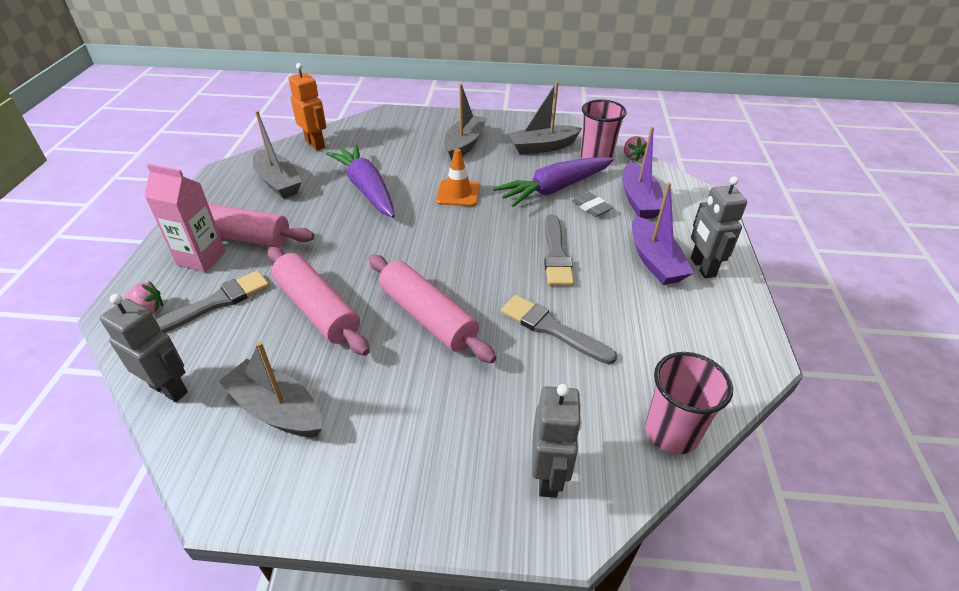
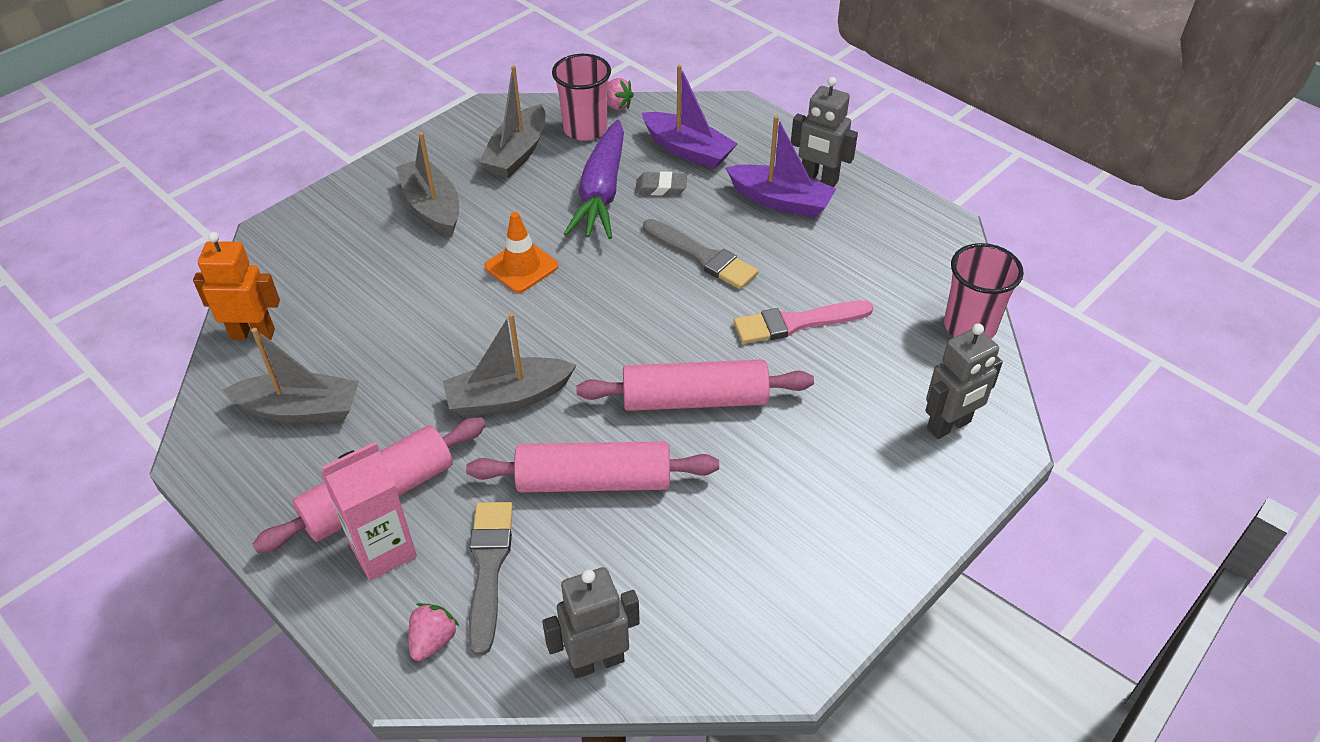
camera: 50 degrees left, 5 degrees up
(277, 409) = (712, 578): grey boat -> grey boat (508, 397)
(366, 189) = (418, 336): purple carrot -> none
(548, 476) = (949, 425): grey robot -> grey robot turned 105 degrees clockwise
(552, 329) = (796, 323): grey brush -> pink brush

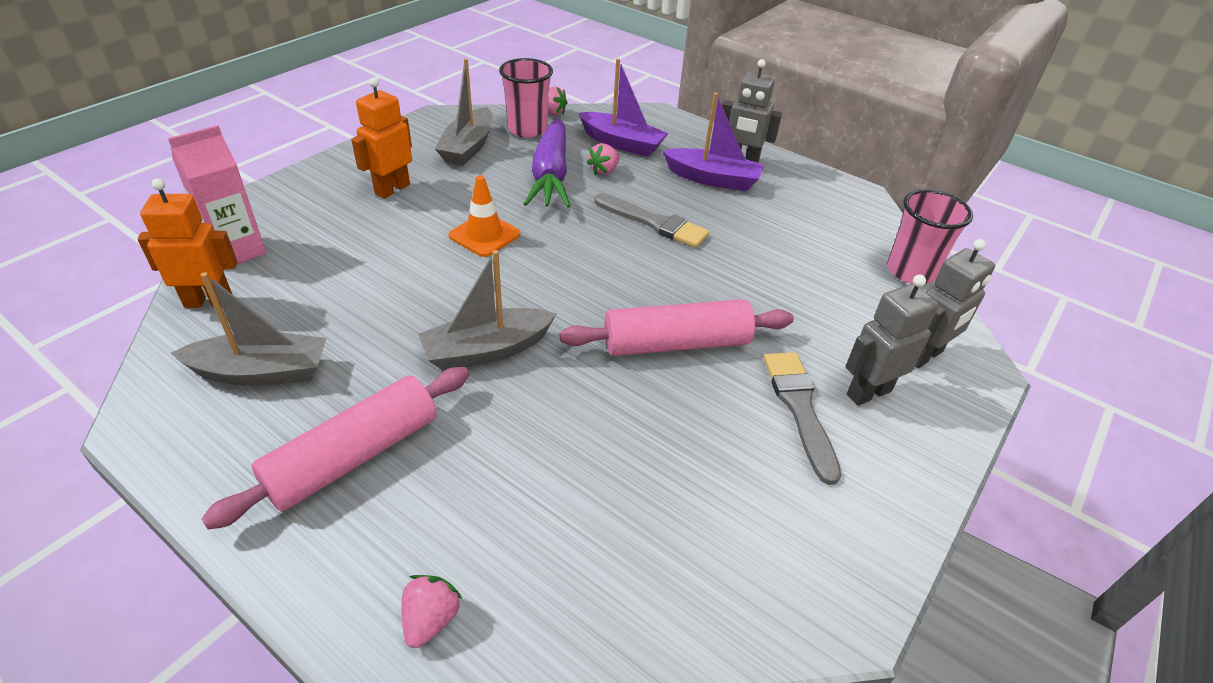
camera: 10 degrees left, 5 degrees down
(383, 550) = (362, 516): pink carton -> pink carton (237, 251)
(432, 207) = (392, 189): grey boat -> orange robot
(488, 567) = (487, 527): grey brush -> grey brush (799, 408)
(594, 481) = (590, 426): pink rolling pin -> none
(596, 661) = (630, 628): grey robot -> grey robot (868, 392)
(661, 187) = (604, 171): grey eraser -> pink strawberry
(796, 323) = (755, 274): pink brush -> none

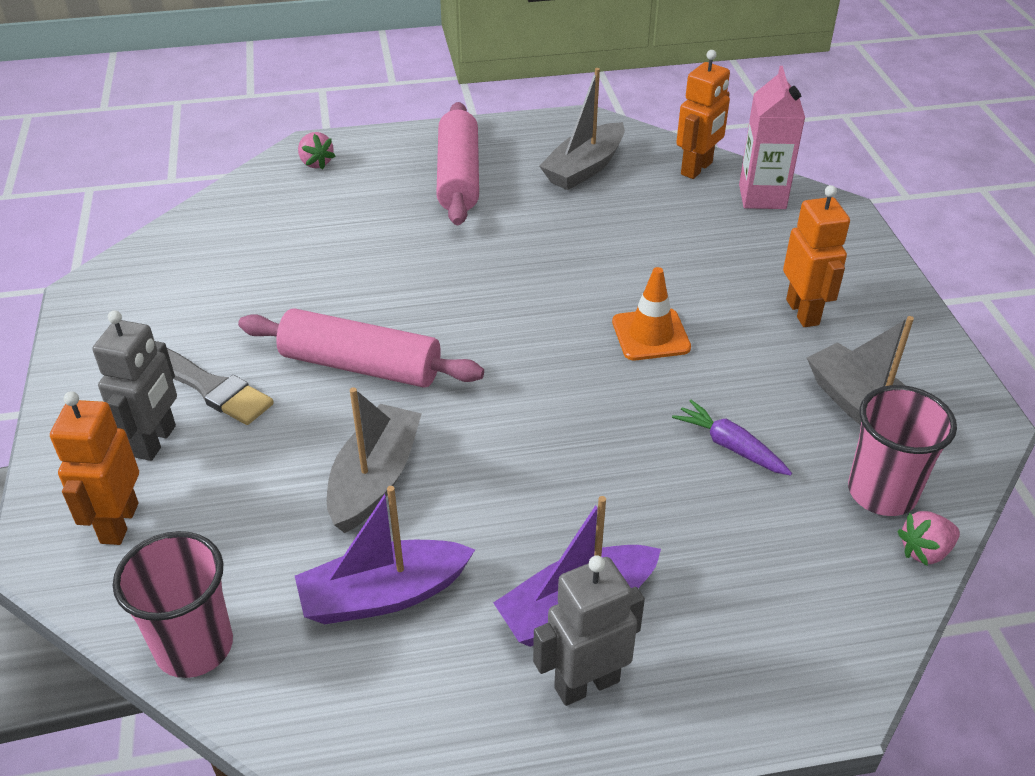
camera: 135 degrees right, 0 degrees up
(487, 350) = (485, 264): grey boat -> grey boat (375, 479)
(551, 175) = (730, 446): purple carrot -> purple carrot, size x0.52
(604, 171) = (699, 503): pink strawberry -> none
(622, 143) = (761, 573): purple boat -> purple boat (383, 595)
(654, 223) = (542, 474): grey brush -> none
(676, 343) = (360, 366): pink rolling pin -> pink rolling pin turned 75 degrees clockwise
(924, 356) = (119, 523): grey robot -> orange robot

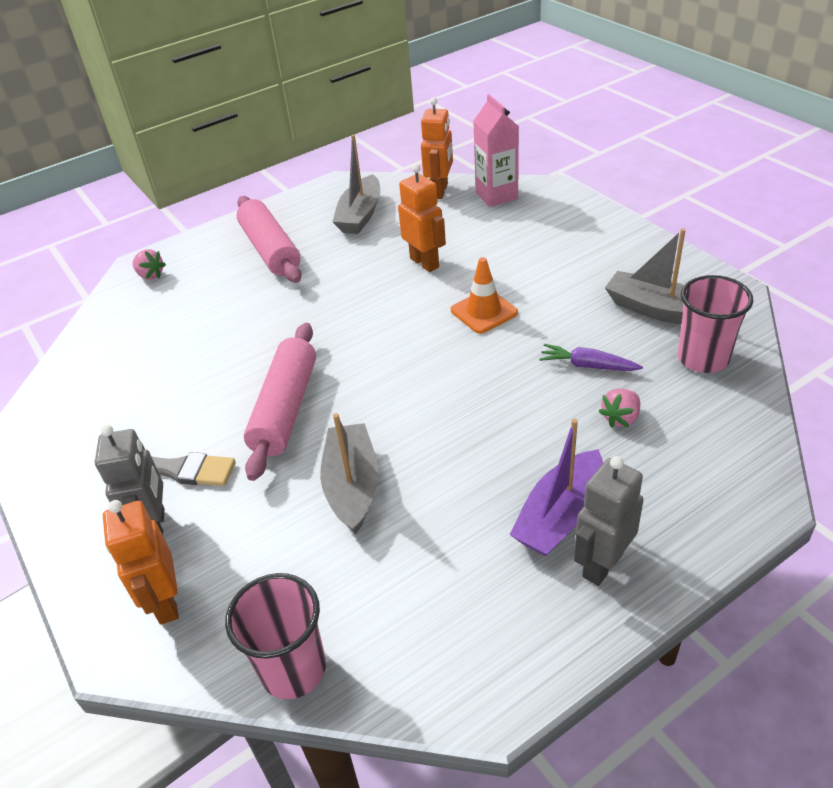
camera: 20 degrees left, 0 degrees up
(360, 366) = (286, 409): pink rolling pin -> pink rolling pin turned 75 degrees counterclockwise
(383, 595) = (415, 566): purple boat -> none
(803, 312) = (574, 261): orange robot -> orange robot (425, 263)
(925, 551) = (754, 385): pink strawberry -> pink strawberry (621, 418)

